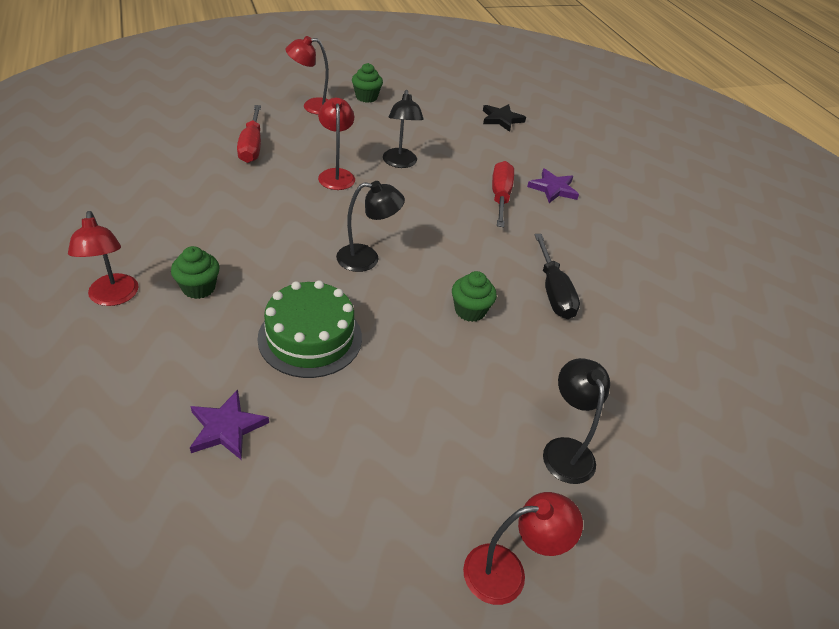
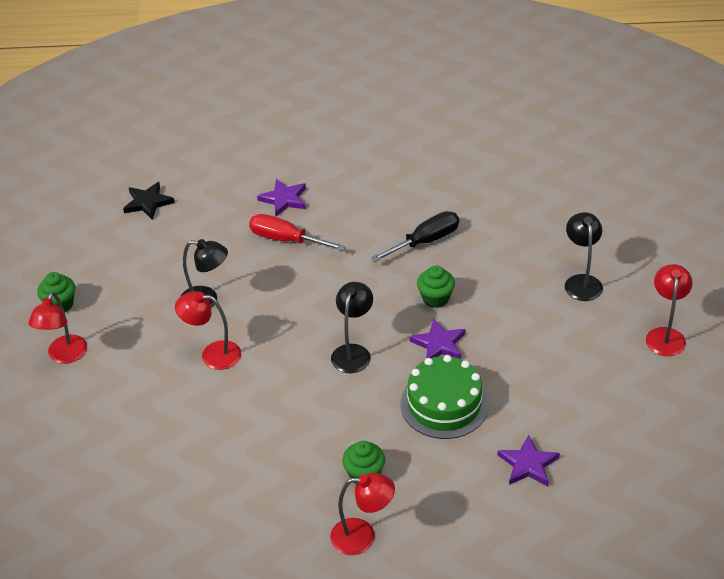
camera: 65 degrees left, 0 degrees up
(251, 146) = (135, 418): red screwdriver -> none
(401, 322) = (439, 344): none -> purple star
(553, 292) = (425, 241): black screwdriver -> black screwdriver turned 45 degrees counterclockwise
(565, 450) = (581, 282): black lamp -> black lamp turned 75 degrees clockwise

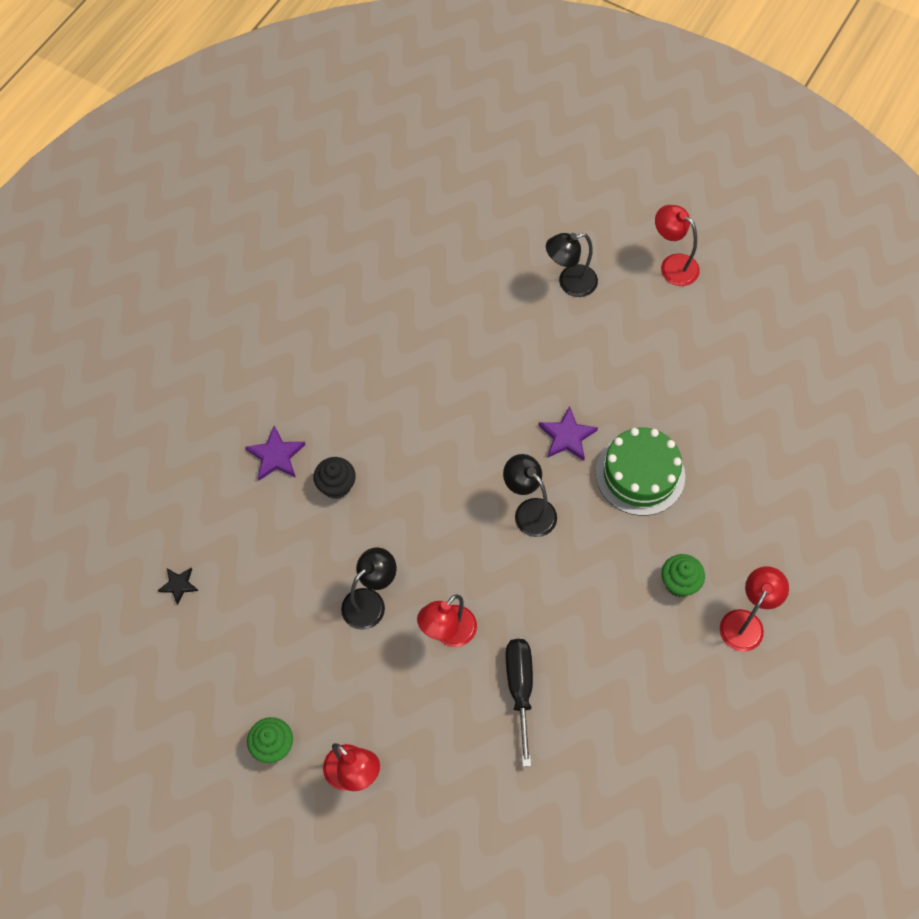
camera: 60 degrees left, 20 degrees up
(148, 202) = (179, 585): black star -> black star, size x0.64
(286, 239) = (336, 486): red screwdriver -> black cupcake
(425, 241) = (429, 370): black screwdriver -> black screwdriver (520, 689)
(435, 298) = (509, 406): green cupcake -> none
(528, 464) = (745, 451): purple star -> none
(581, 282) = (569, 283): black lamp -> black lamp turned 45 degrees counterclockwise

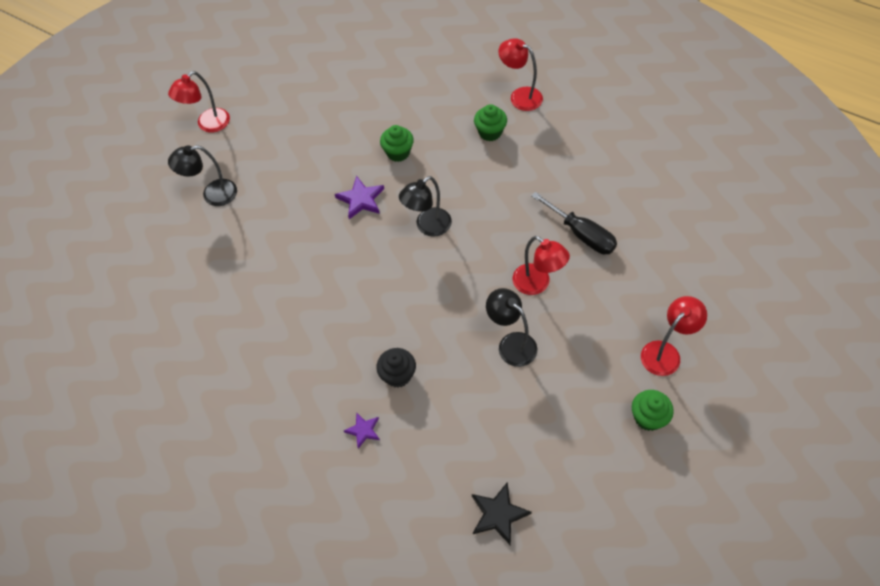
camera: 85 degrees left, 5 degrees down
(179, 585) = (498, 514): black star -> black star, size x1.57
(276, 456) = (363, 430): purple star -> purple star, size x0.64
(520, 689) = (581, 234): black screwdriver -> black screwdriver turned 135 degrees counterclockwise
(569, 283) = (212, 195): black lamp -> black lamp turned 90 degrees clockwise
(640, 474) = (398, 153): green cake -> green cupcake

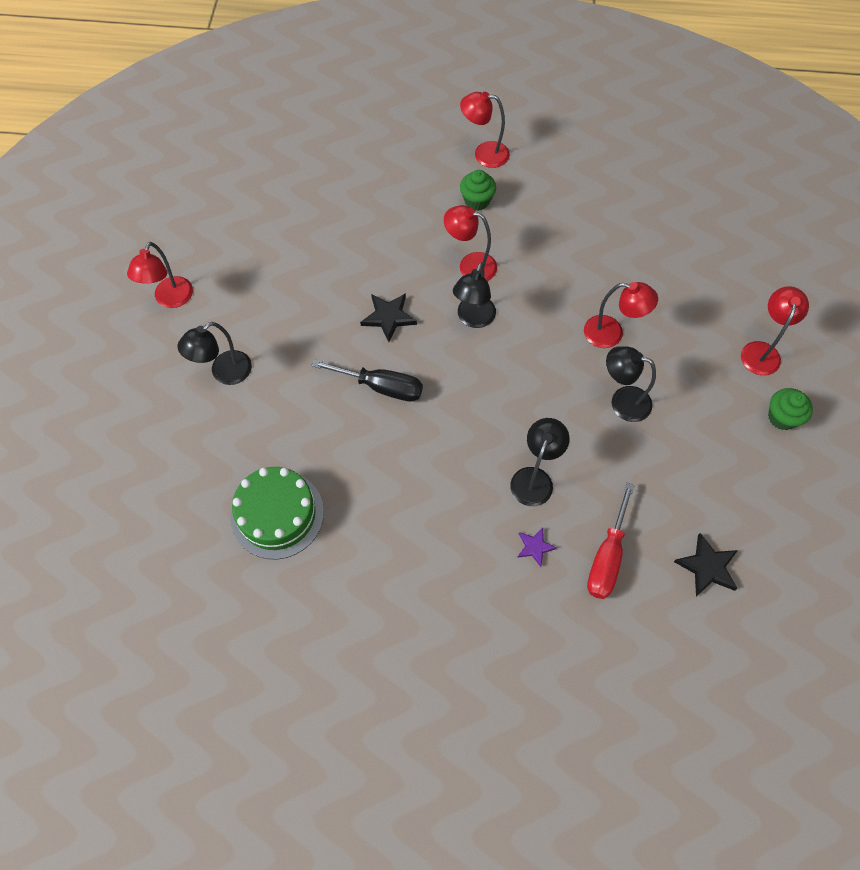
camera: 30 degrees left, 5 degrees up
(185, 317) = (277, 514): none -> green cake
(361, 199) = (388, 317): purple star -> black star
(398, 153) = (397, 255): green cupcake -> none
(398, 375) = (534, 478): black cupcake -> black lamp
(417, 466) = (607, 557): none -> red screwdriver
(452, 182) = (470, 265): none -> red lamp
(581, 234) = (623, 269): black screwdriver -> black screwdriver (381, 387)

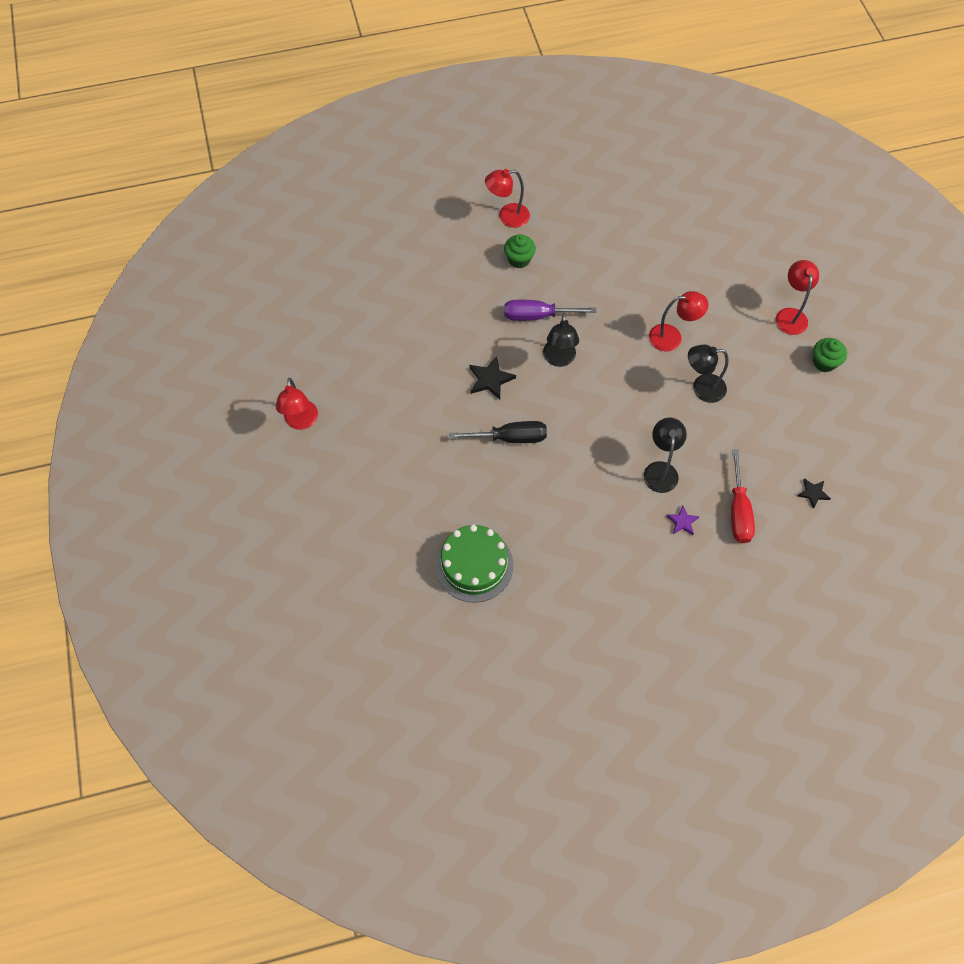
camera: 20 degrees left, 0 degrees up
(224, 373) = (377, 468): black lamp -> none
(470, 265) = (537, 316): red lamp -> purple screwdriver
(707, 567) = (813, 493): black star -> black star, size x0.64

